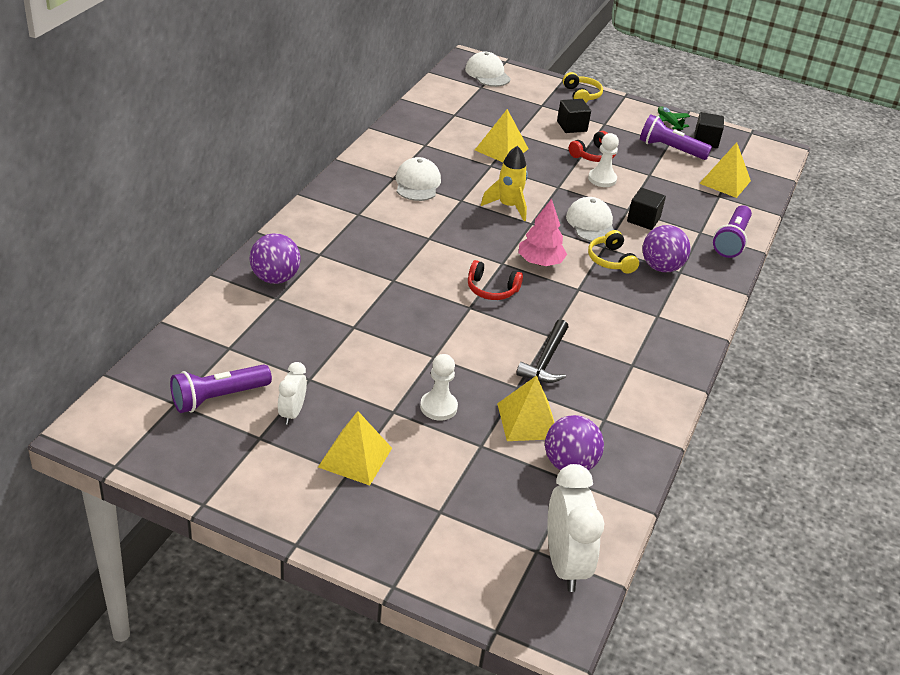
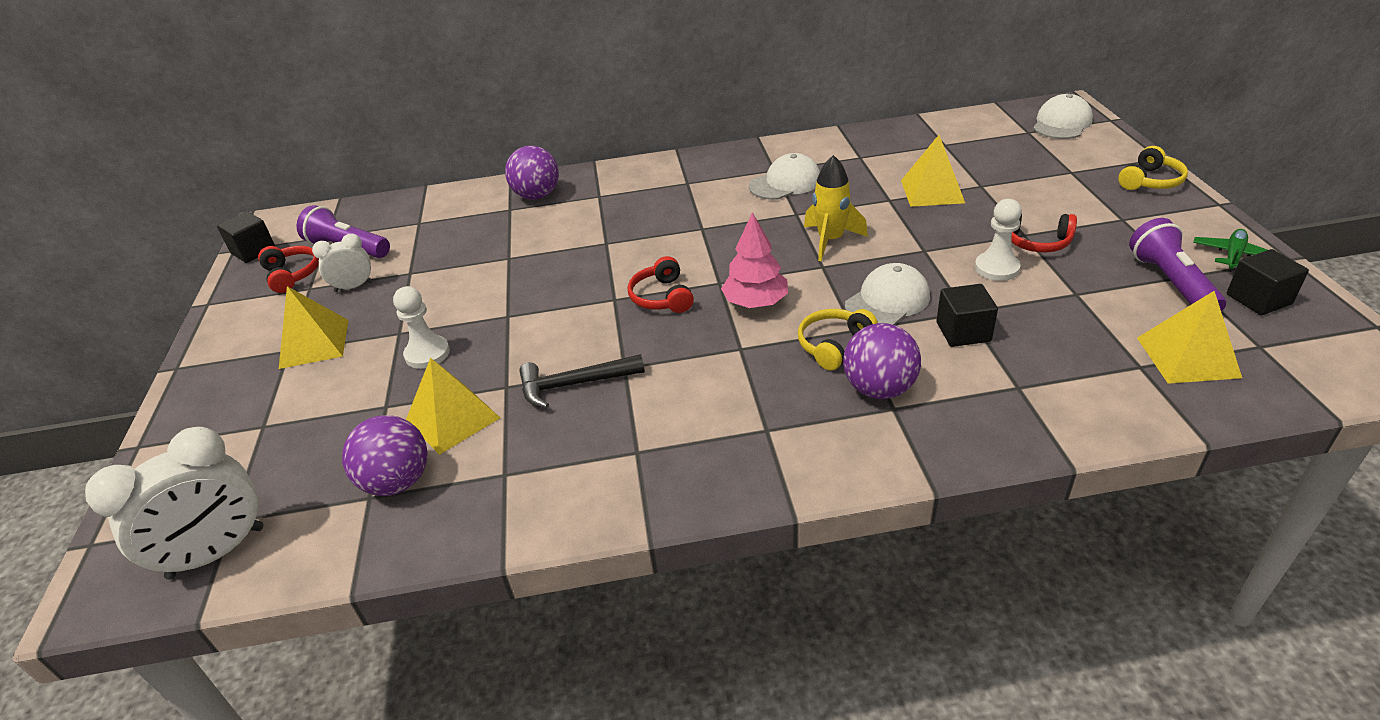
camera: 65 degrees right, 0 degrees up
(221, 441) = (292, 275): none -> red headphones
(572, 126) = (1068, 204): black cube -> black cube (253, 251)
(731, 241) = (1046, 423): purple flashlight -> none

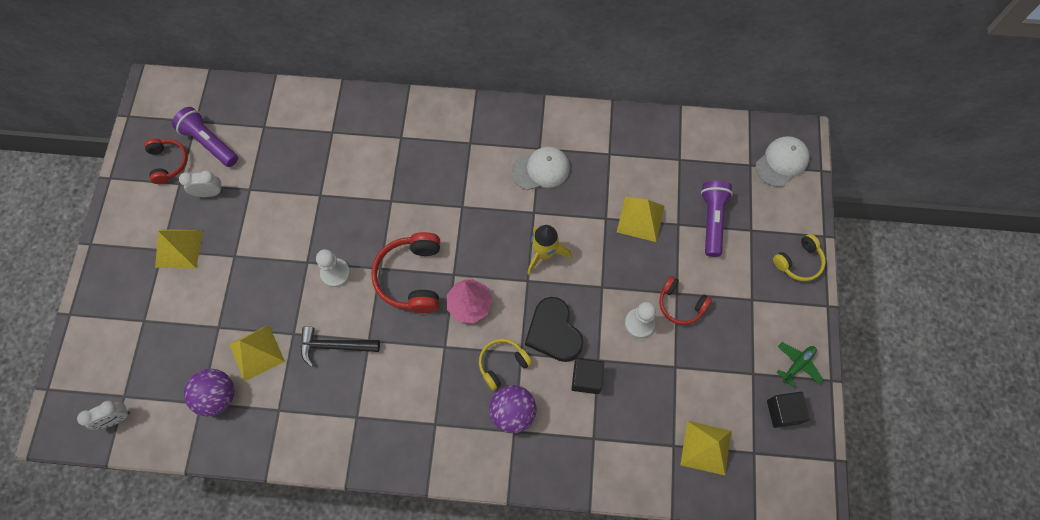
camera: 10 degrees right, 30 degrees up
(217, 552) = (116, 418): white clock -> white clock, size x0.56
(253, 251) = (142, 122): black cube -> none
(427, 354) = (249, 284): white pawn -> white pawn (335, 273)
(537, 196) = (355, 121): purple ball -> none
(662, 297) = (411, 277): red headphones -> red headphones, size x1.64
(887, 301) = (553, 332): white cap -> black heart
(1170, 283) = (740, 377): purple flashlight -> purple flashlight (712, 220)

